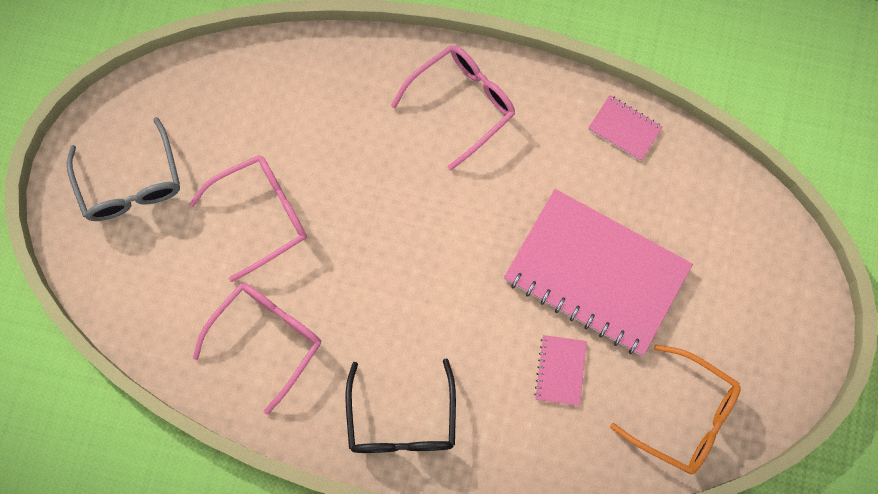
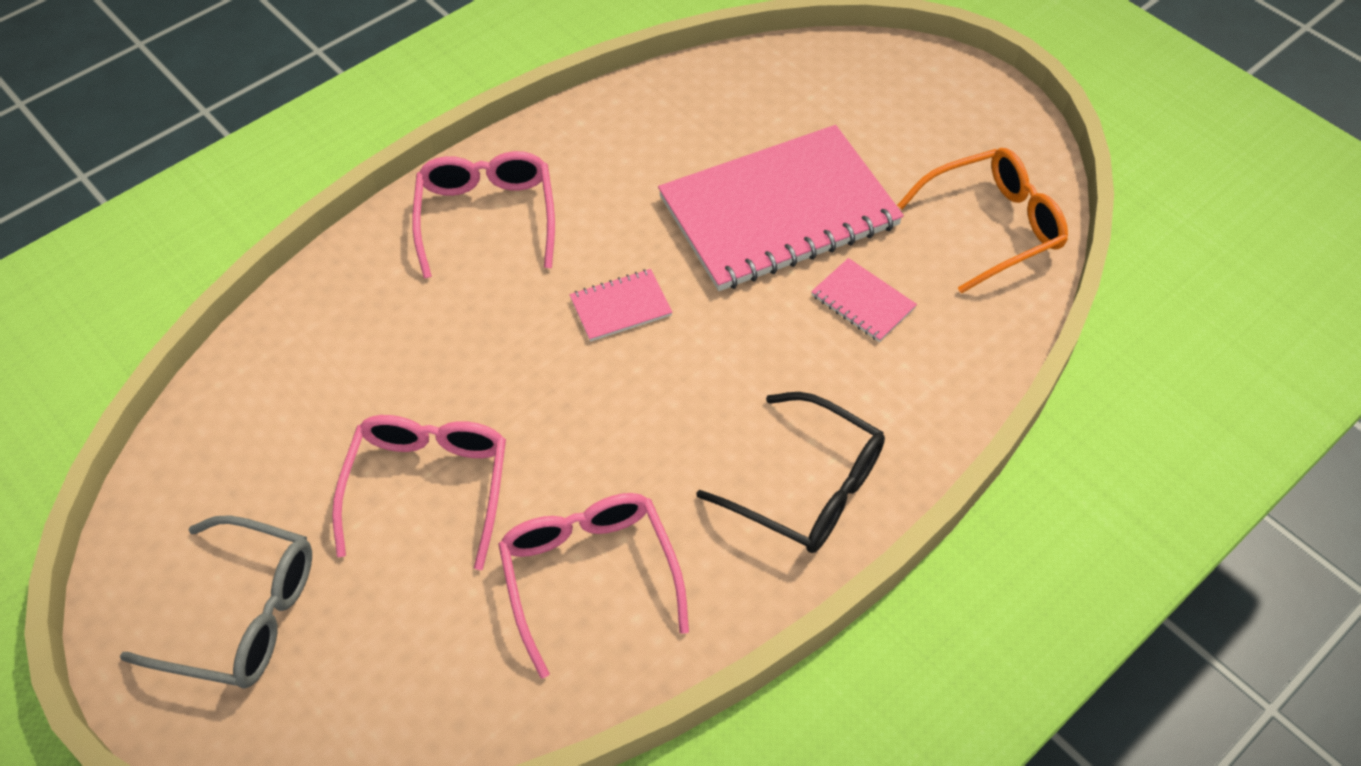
camera: 55 degrees left, 20 degrees down
(624, 128) = (643, 105): pink notebook -> pink notebook (620, 307)

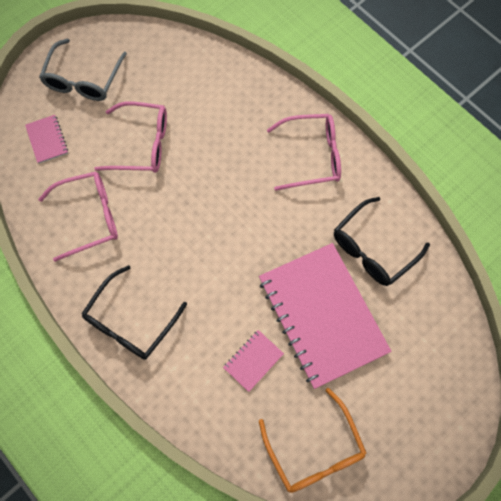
camera: 90 degrees right, 15 degrees up
(620, 307) = (249, 227): pink notebook -> pink notebook (47, 140)
(664, 146) = (373, 249): none -> black glasses

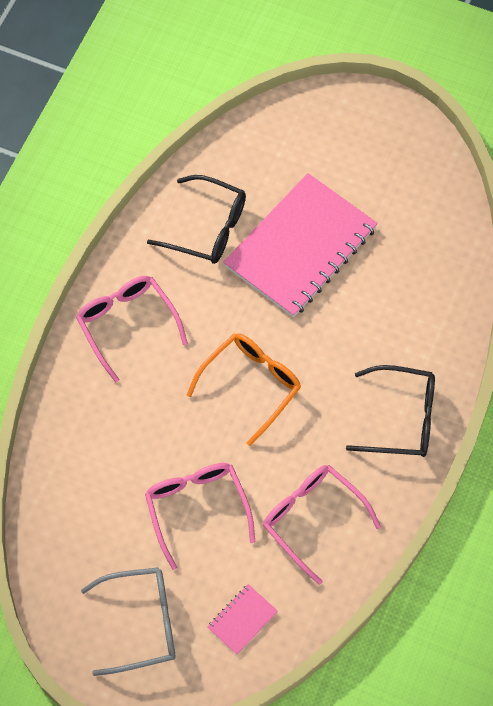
camera: 115 degrees left, 5 degrees down
(253, 361) = (378, 289): pink notebook -> none
(314, 450) = (429, 206): orange glasses -> orange glasses (251, 385)

